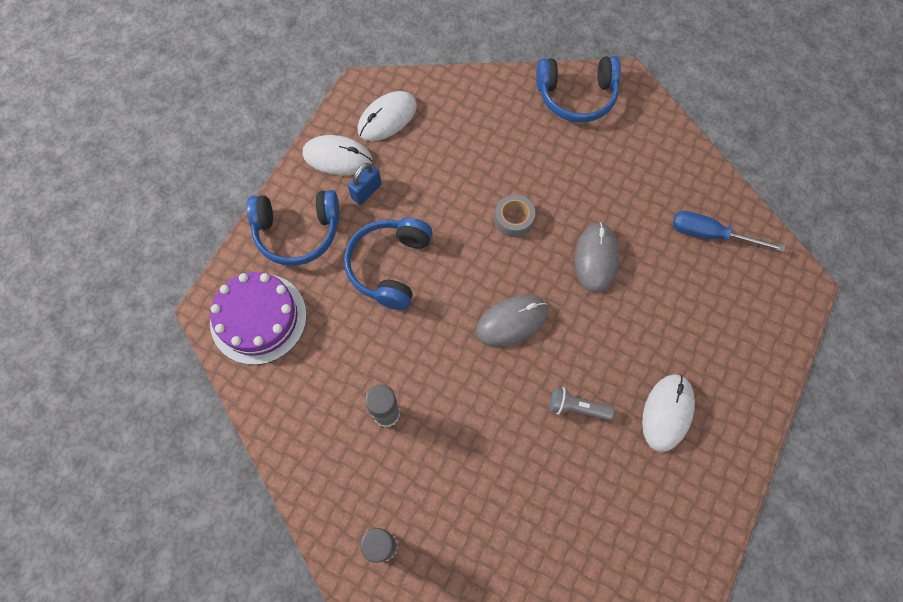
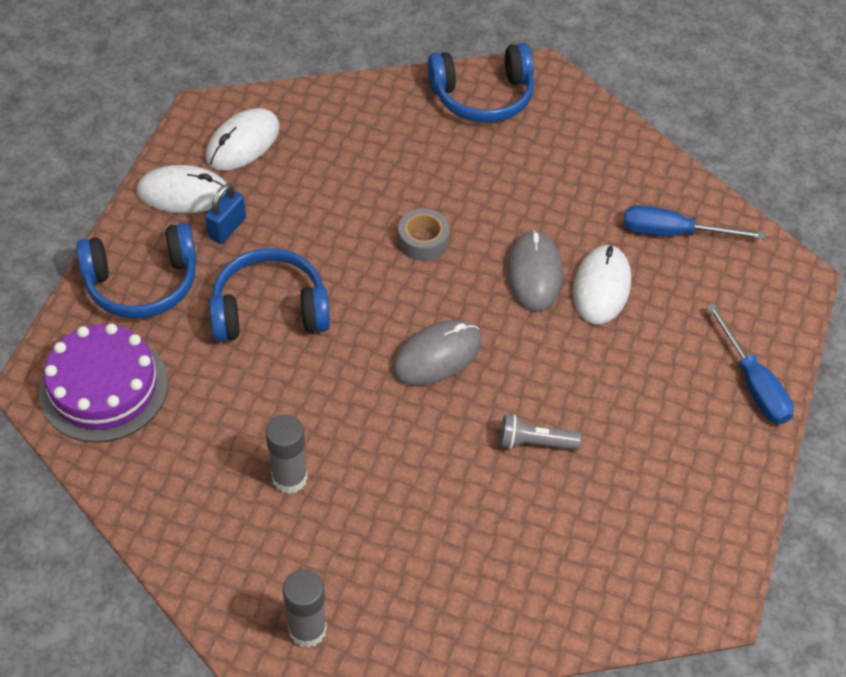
camera: 10 degrees left, 15 degrees down
(389, 266) = (270, 310): blue headphones -> blue headphones turned 75 degrees clockwise
(667, 412) = (649, 435): white mouse -> white mouse (601, 287)
(756, 377) = (753, 384): none -> blue screwdriver

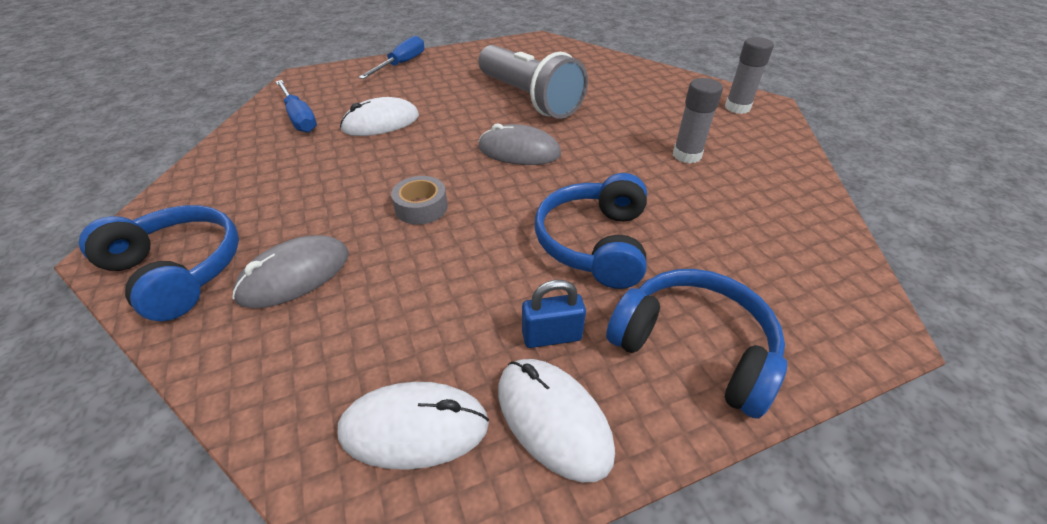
camera: 130 degrees left, 10 degrees down
(104, 387) = (800, 283): purple cake -> none
(270, 310) = (594, 243): blue headphones -> blue headphones turned 60 degrees clockwise
(534, 273) = (398, 148): grey mouse -> grey mouse (295, 275)
(534, 442) = (529, 99): grey flashlight -> grey flashlight, size x2.36

